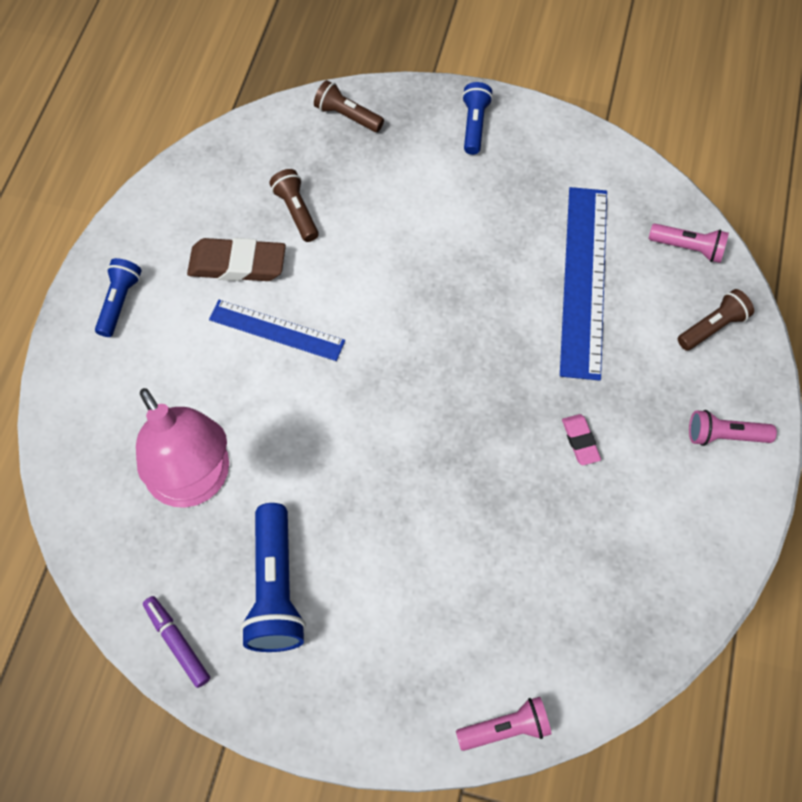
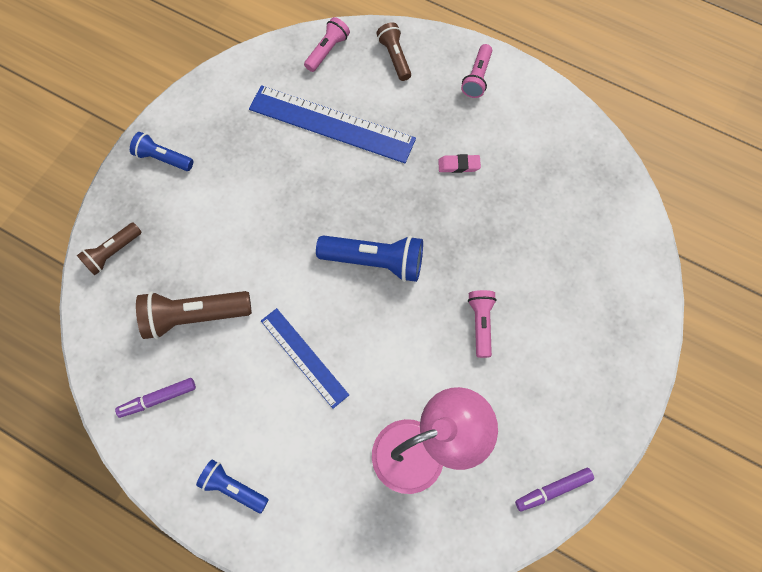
camera: 75 degrees left, 5 degrees up
(198, 207) = (158, 398): none -> purple marker
(237, 264) = (230, 376): brown eraser -> none
(275, 588) = (524, 405): blue flashlight -> blue flashlight (375, 261)
(276, 330) = (304, 357): blue ruler -> blue ruler turned 75 degrees counterclockwise
(296, 211) = (194, 316): brown flashlight -> brown flashlight, size x1.64
(505, 728) = (651, 271): pink flashlight -> pink flashlight (480, 323)

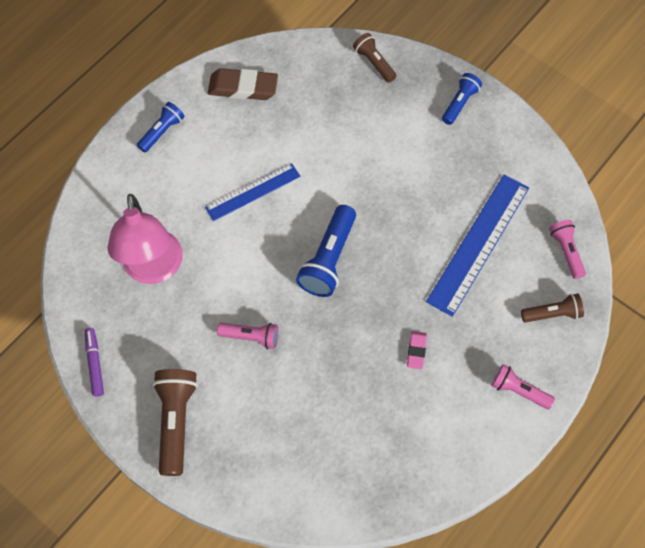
camera: 100 degrees right, 5 degrees down
(158, 398) = (243, 88): purple marker -> brown eraser
(194, 316) = (306, 116): brown flashlight -> brown flashlight (176, 422)
(327, 51) = (566, 251): pink flashlight -> pink flashlight turned 150 degrees counterclockwise

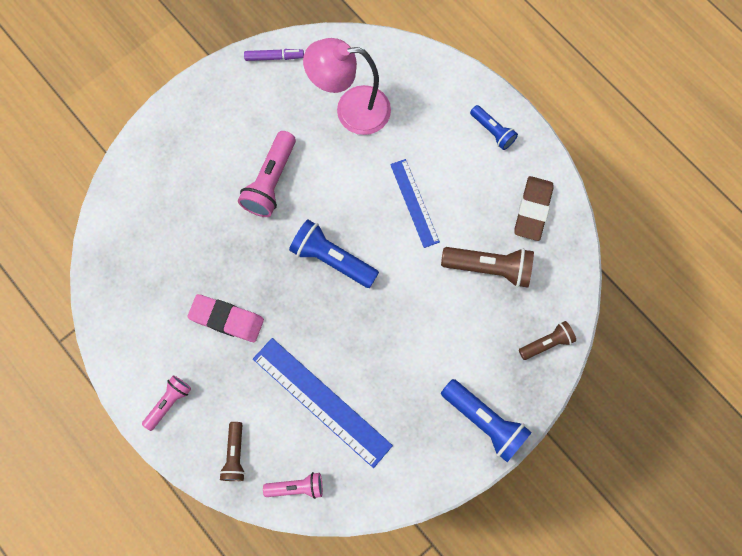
camera: 100 degrees right, 10 degrees up
(176, 422) = (210, 113): brown flashlight -> brown flashlight (489, 267)
(251, 337) = (271, 181): pink flashlight -> pink flashlight, size x1.64
(416, 351) = (227, 319): pink eraser -> pink eraser, size x1.88
(459, 103) = (484, 421): blue flashlight -> blue flashlight, size x1.64

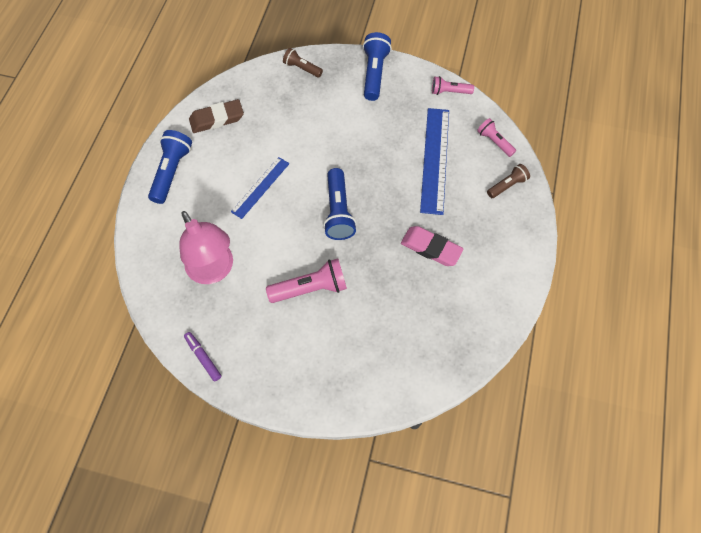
camera: 125 degrees left, 10 degrees down
(169, 402) = (512, 245): pink flashlight -> pink flashlight (449, 92)
(227, 319) = (431, 248): pink eraser -> pink eraser turned 45 degrees counterclockwise
(489, 267) = (275, 121): brown flashlight -> none
(492, 131) = (172, 172): blue flashlight -> blue flashlight, size x1.64

